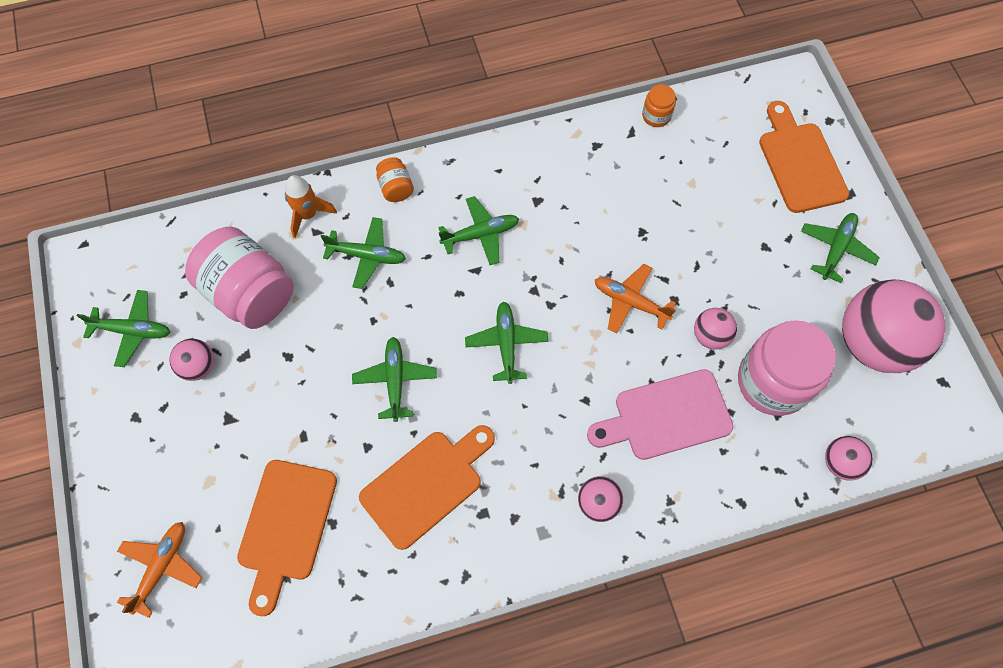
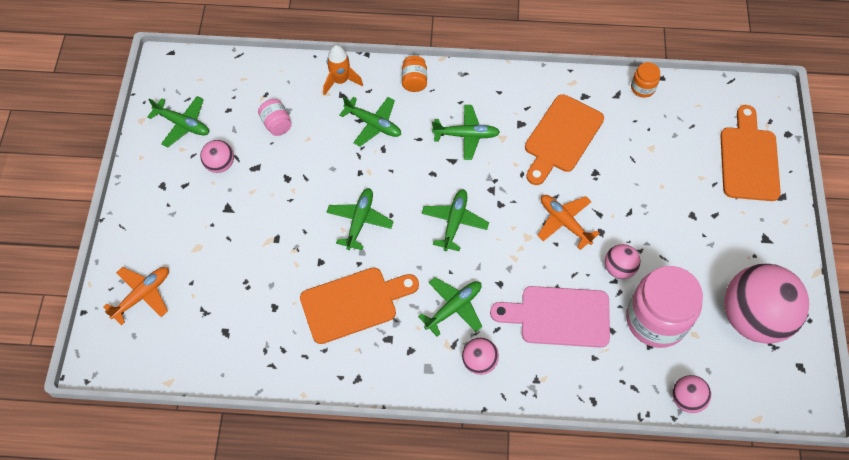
camera: 20 degrees right, 5 degrees down
(250, 293) = (276, 124): pink jar -> pink jar, size x0.45
(286, 526) = (240, 298): orange cutting board -> orange cutting board (561, 137)
(836, 249) = (751, 235): green plane -> green plane (454, 307)

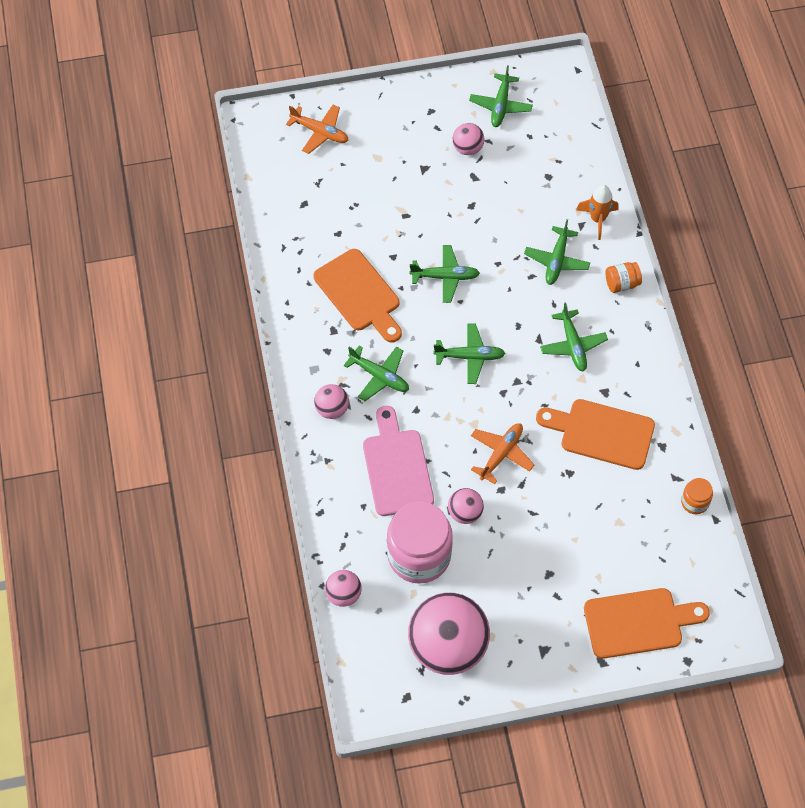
camera: 75 degrees right, 0 degrees up
(276, 124) = (527, 180): pink jar -> none

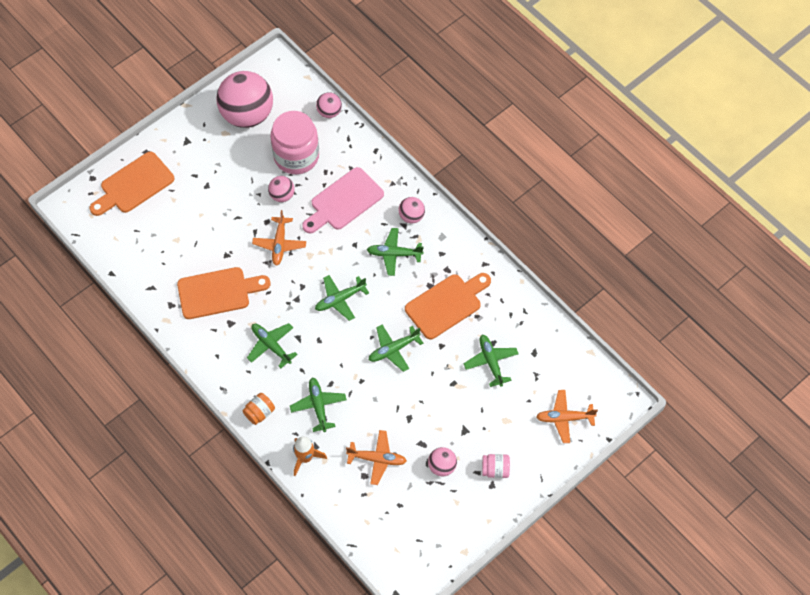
camera: 150 degrees right, 0 degrees up
(359, 294) = (446, 304): orange cutting board -> orange cutting board turned 120 degrees clockwise
(397, 467) = (344, 201): pink cutting board -> pink cutting board turned 90 degrees clockwise
(418, 121) = (495, 470): none -> pink jar
(500, 105) = (439, 521): green plane -> green plane (491, 362)
(526, 184) = (377, 459): none -> orange plane
(694, 502) = (131, 278): orange jar -> none

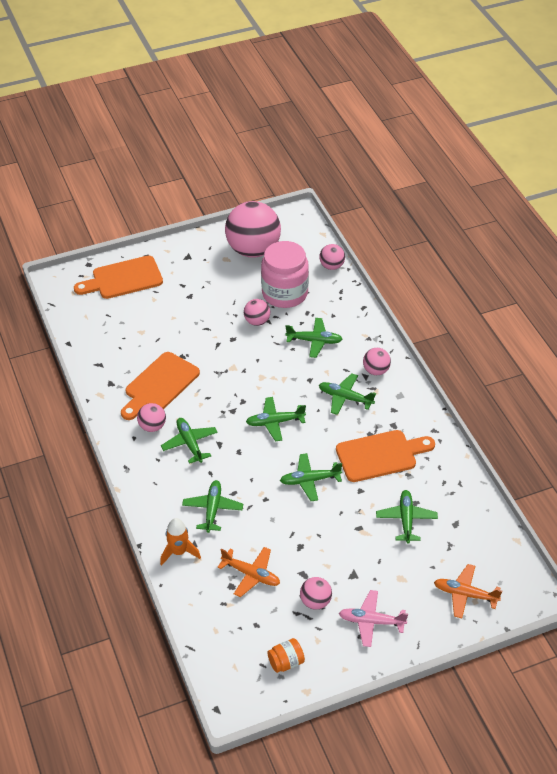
camera: 20 degrees right, 15 degrees down
(218, 292) = (159, 385): orange cutting board -> orange cutting board turned 120 degrees clockwise
(229, 339) = (152, 426): none -> pink ball
(259, 413) = (152, 498): orange jar -> orange jar (286, 662)
(279, 244) = (236, 360): orange plane -> none
(344, 201) = (314, 341): pink cutting board -> green plane
(495, 470) = (371, 622): pink jar -> pink plane

